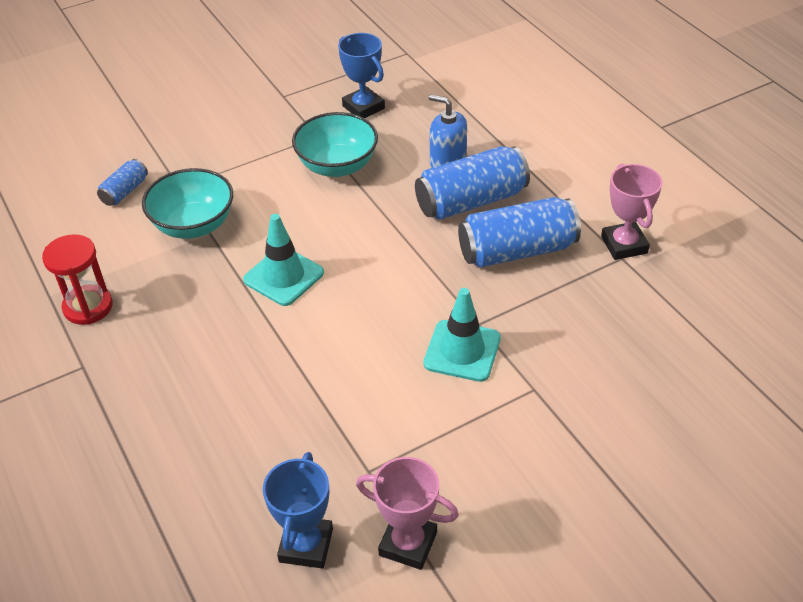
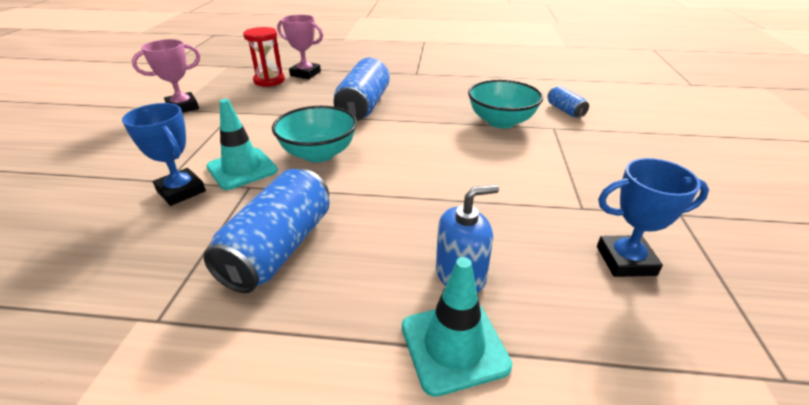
camera: 125 degrees right, 10 degrees down
(88, 307) = (459, 81): red hourglass -> red hourglass (269, 81)
(283, 276) = (408, 134): turquoise traffic cone -> turquoise traffic cone (454, 346)
(306, 545) = (232, 89): blue trophy -> blue trophy (181, 191)
(337, 166) = (520, 200): turquoise bowl -> turquoise bowl (319, 154)
(471, 201) = (379, 257): blue can -> blue can (364, 106)
(624, 245) = (164, 337): pink trophy -> pink trophy (305, 74)

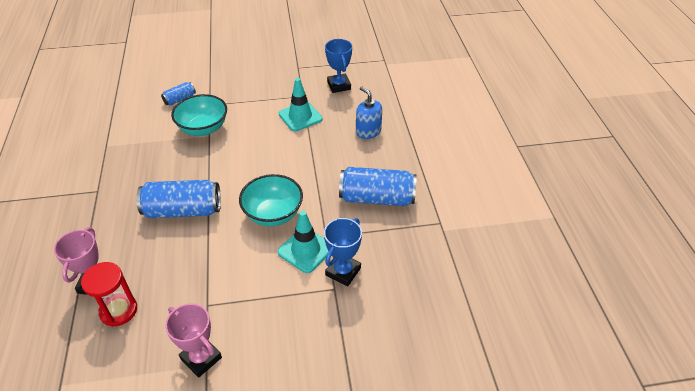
camera: 105 degrees left, 10 degrees up
(454, 346) = (407, 129): turquoise traffic cone -> turquoise traffic cone (300, 116)

